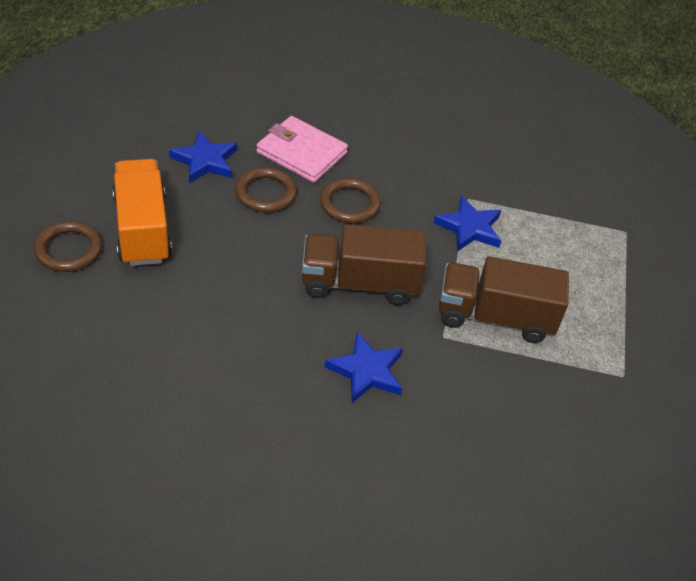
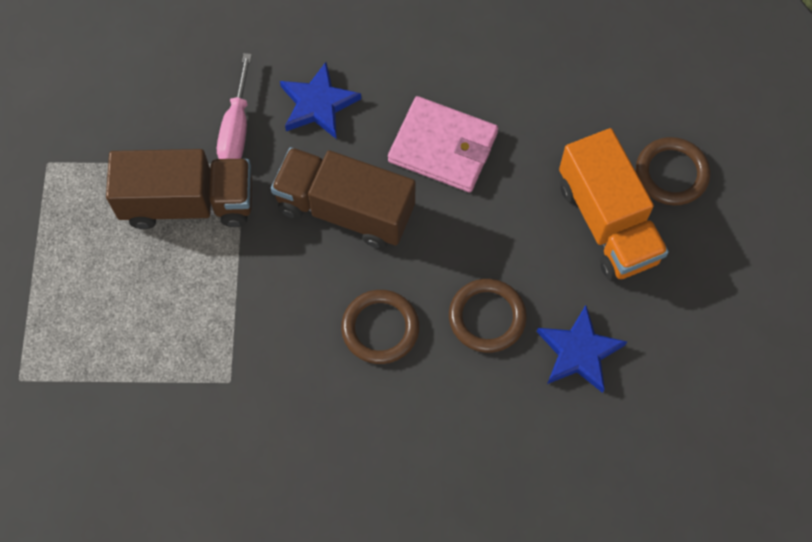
camera: 175 degrees right, 20 degrees up
(301, 153) = (462, 404): pink wallet -> pink wallet (443, 147)
(359, 283) = (345, 209): brown truck -> brown truck turned 150 degrees counterclockwise
(447, 367) = (236, 127): none -> pink screwdriver
(469, 228) = (224, 329): blue star -> none

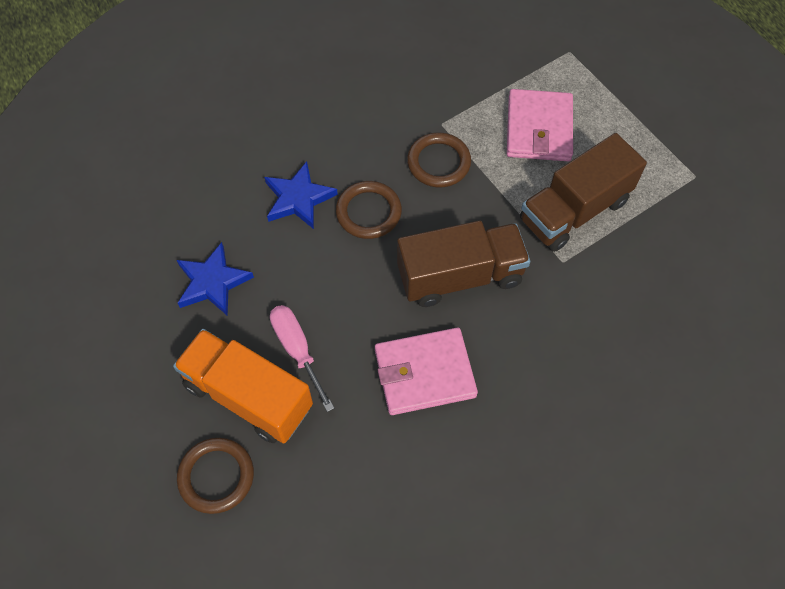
camera: 145 degrees right, 5 degrees down
(139, 309) = (538, 128): none -> pink wallet
(236, 127) = (594, 285): pink screwdriver -> pink screwdriver (297, 350)
(318, 104) = (551, 343): blue star -> blue star (298, 198)
(487, 317) = (297, 265): brown ring -> brown ring (438, 162)

